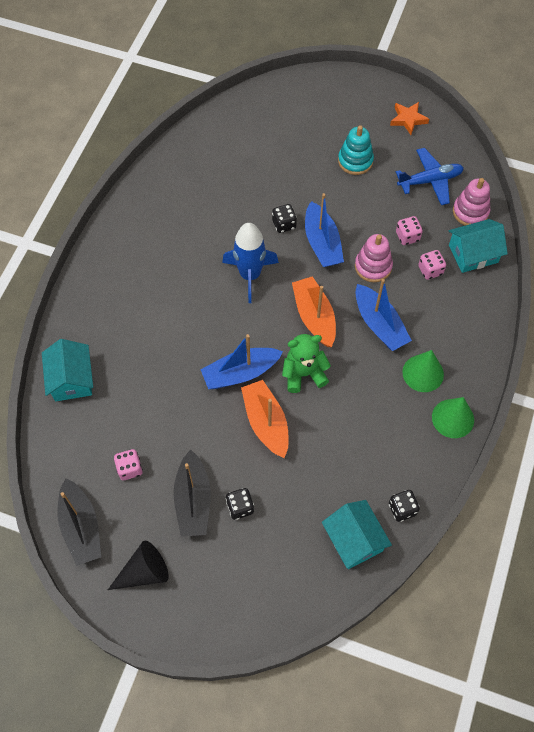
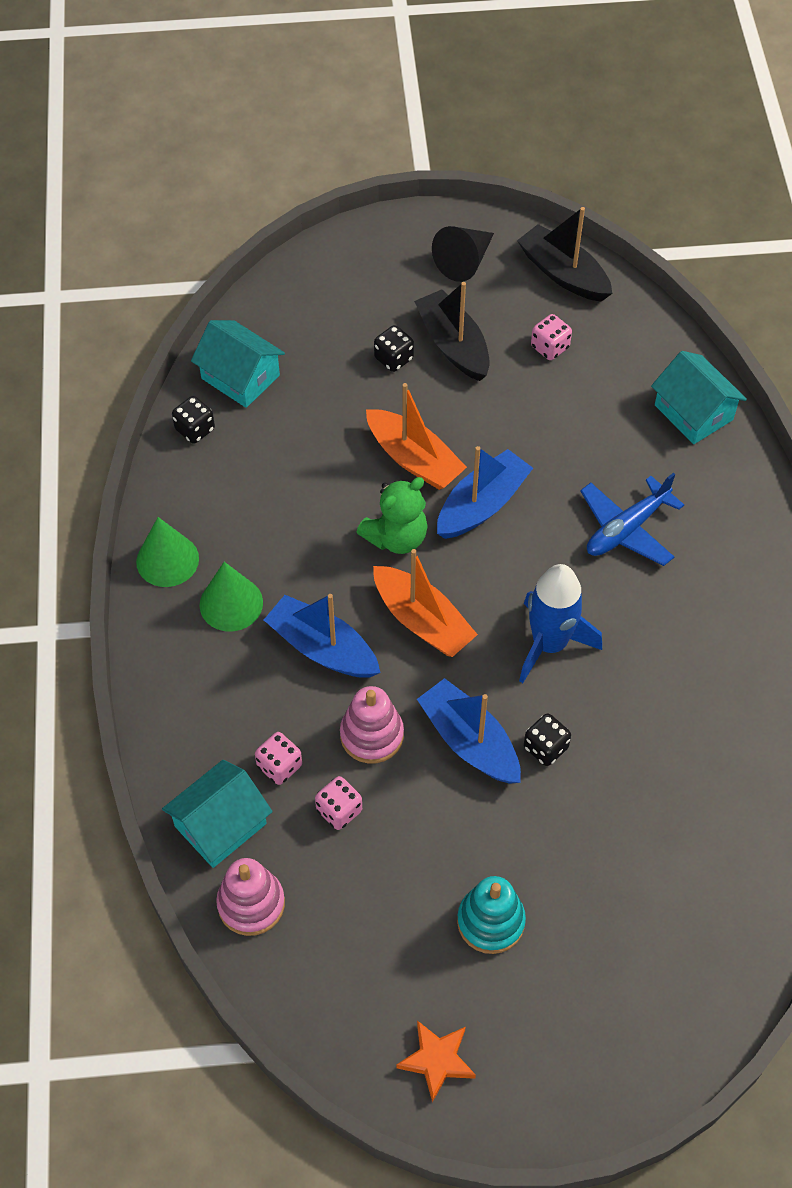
camera: 155 degrees right, 5 degrees down
(430, 181) = (343, 937): blue plane -> blue plane (627, 529)

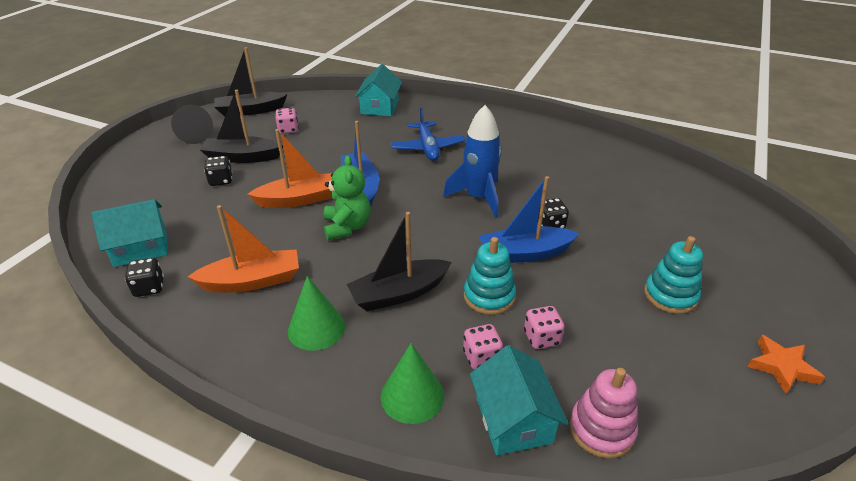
camera: 60 degrees left, 20 degrees down
(167, 560) = (239, 351): green cone -> green cone (412, 396)
(322, 648) = (399, 293): blue boat -> black boat
(372, 735) = (489, 296): pink stacking toy -> turquoise stacking toy
(422, 621) = (419, 240): orange boat -> orange boat (252, 281)
(693, 412) = (379, 107): turquoise house -> turquoise house turned 75 degrees counterclockwise

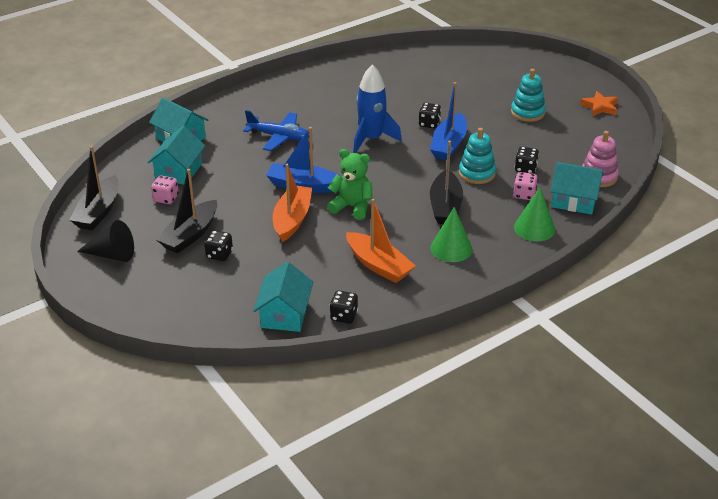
camera: 60 degrees left, 0 degrees up
(252, 281) = (378, 265): orange boat -> orange boat turned 120 degrees clockwise
(331, 122) = (179, 171): none -> turquoise house
(541, 338) = (525, 169): pink dice -> black dice

